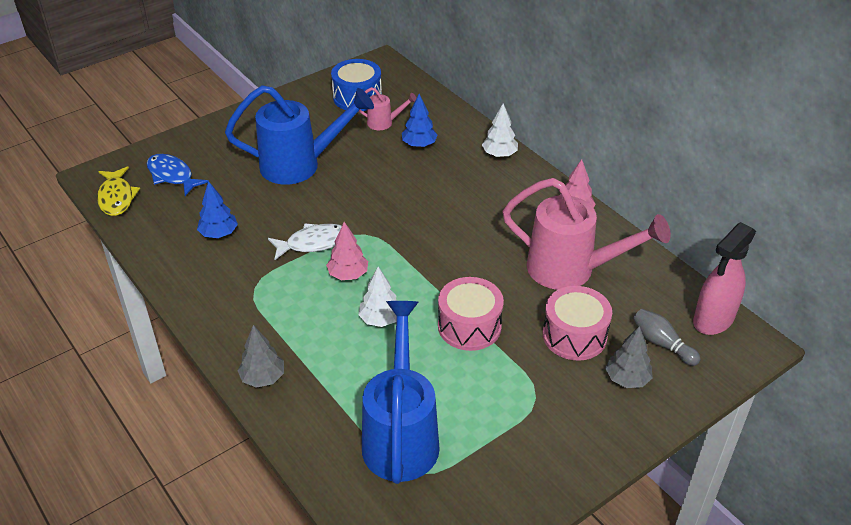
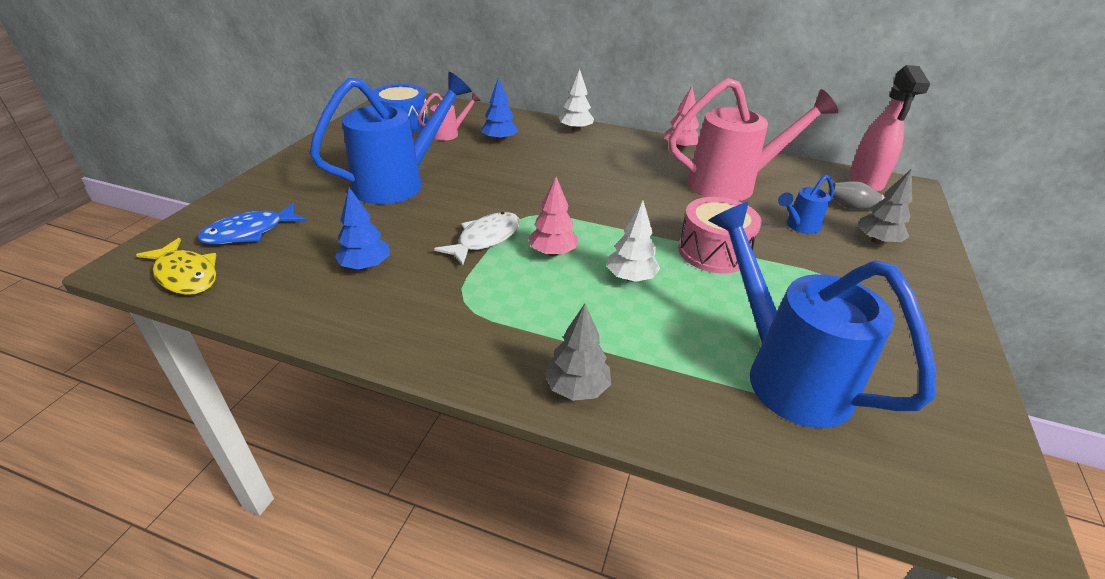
camera: 35 degrees left, 5 degrees down
(172, 176) = (249, 232): blue fish -> blue fish turned 45 degrees counterclockwise
(574, 335) = (798, 226): pink drum -> blue watering can

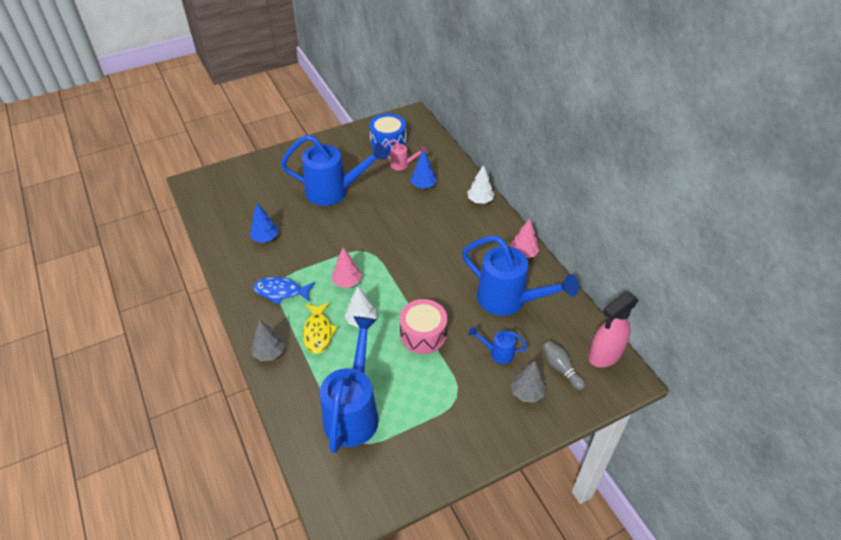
camera: 45 degrees right, 10 degrees up
(186, 275) = (202, 201): yellow fish -> yellow fish (318, 332)
(249, 232) = (244, 189): blue fish -> blue fish (281, 292)
(485, 239) = (328, 254): white fish -> none
(732, 184) = (509, 301): pink watering can -> blue watering can

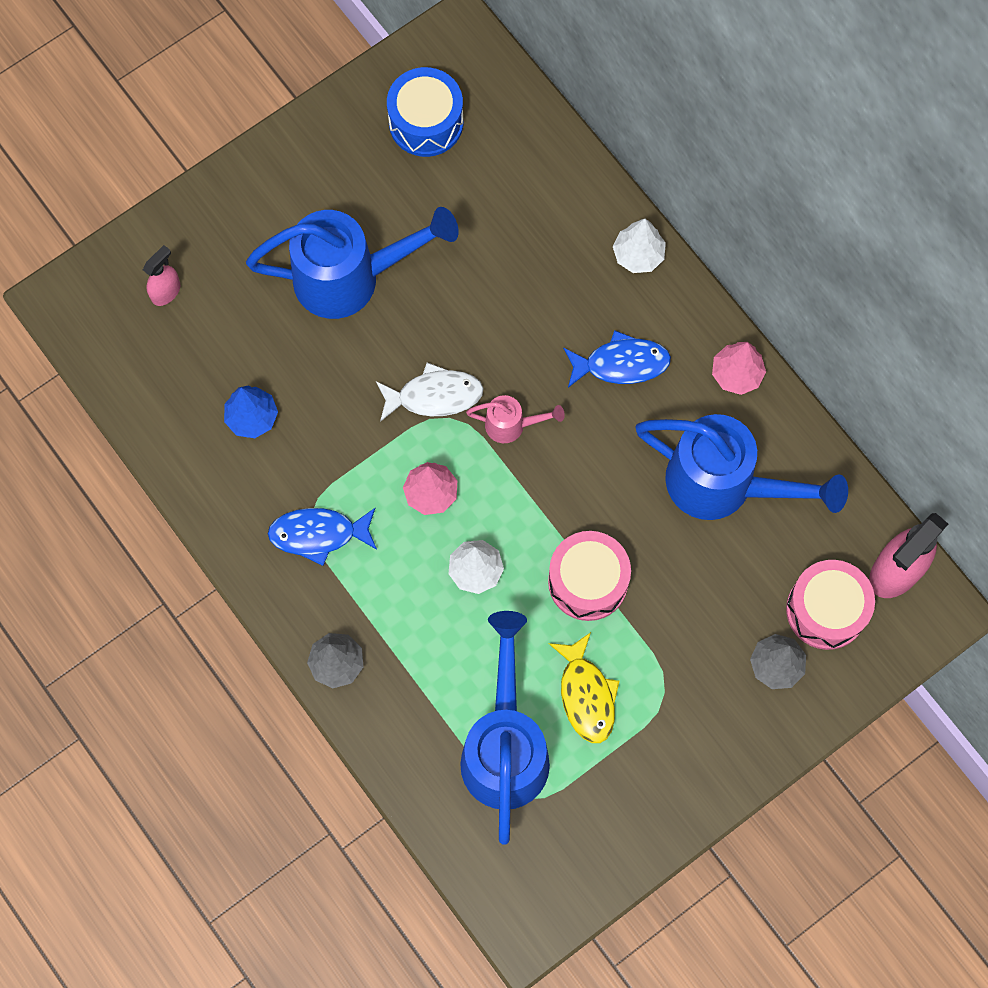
camera: 10 degrees left, 25 degrees up
(243, 185) = (166, 292): none -> pink spray bottle
(318, 332) = (408, 608): yellow fish -> yellow fish (586, 695)
(361, 241) = (434, 395): none -> white fish
(402, 165) = (469, 183): pink watering can -> pink watering can (512, 425)
(423, 185) = (521, 233): blue tree -> none
(462, 241) = (621, 363): none -> blue fish
(497, 353) = (718, 597): blue watering can -> none
(561, 369) = (826, 610): grey bowling pin -> pink drum

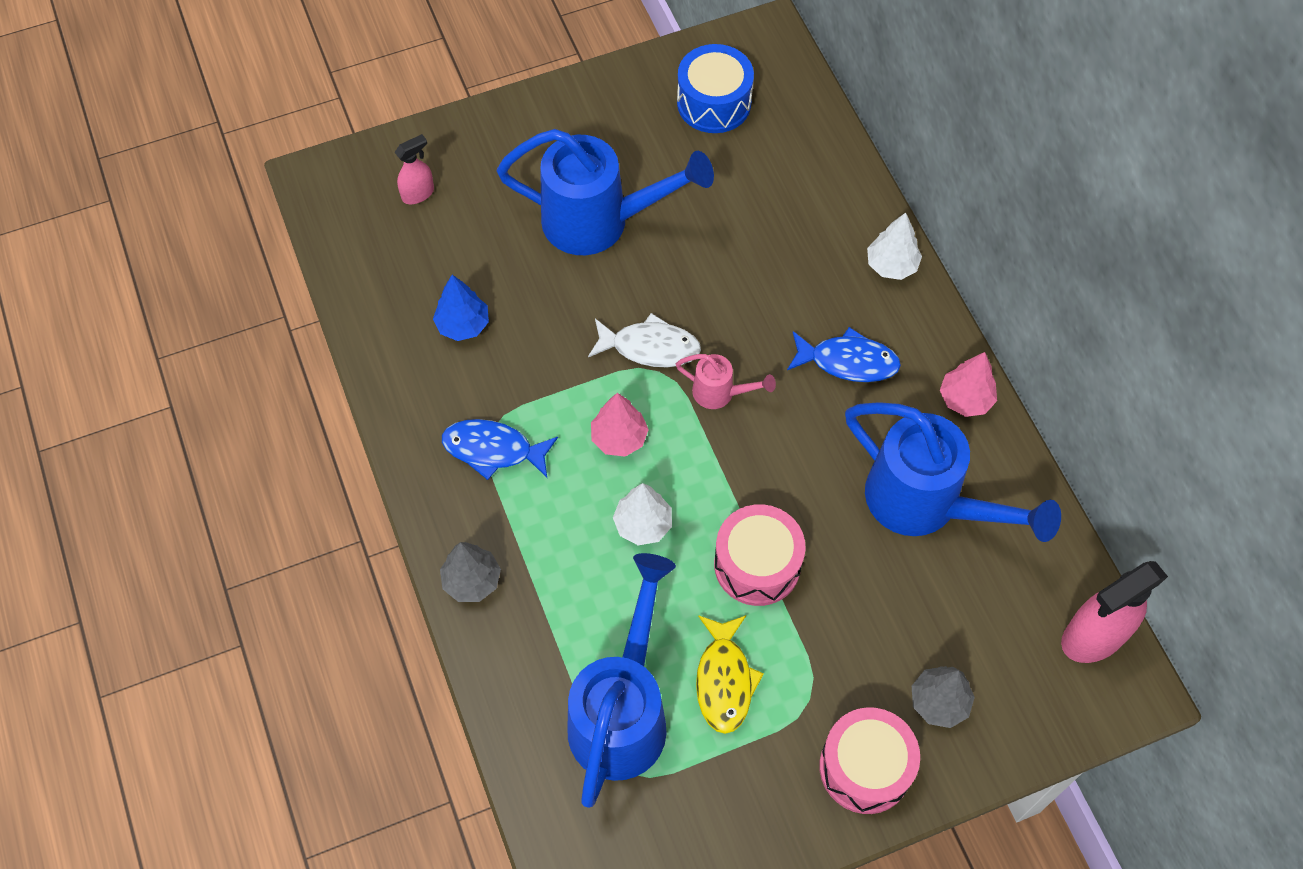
camera: 15 degrees right, 10 degrees down
(826, 610) = (1007, 658): pink drum -> pink drum (865, 767)

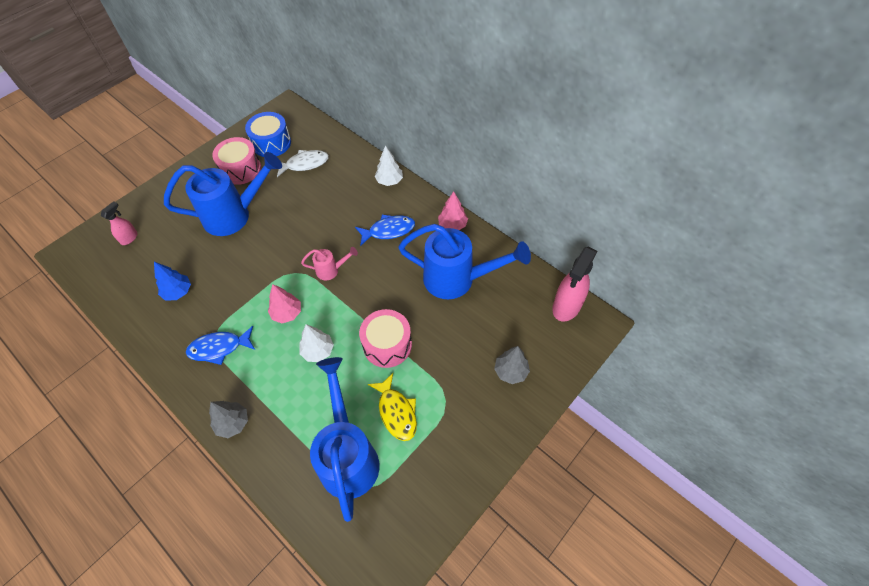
camera: 25 degrees left, 5 degrees down
(650, 347) = (285, 263): white fish -> white fish (304, 164)
(865, 767) = (490, 422): pink drum -> pink drum (241, 169)

